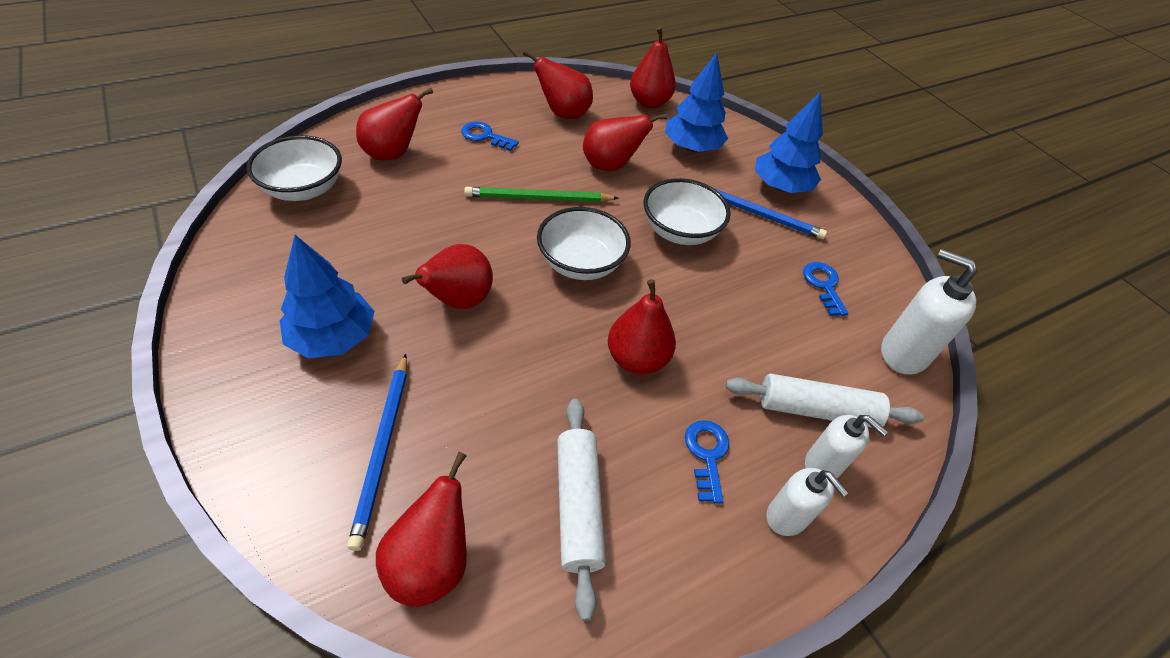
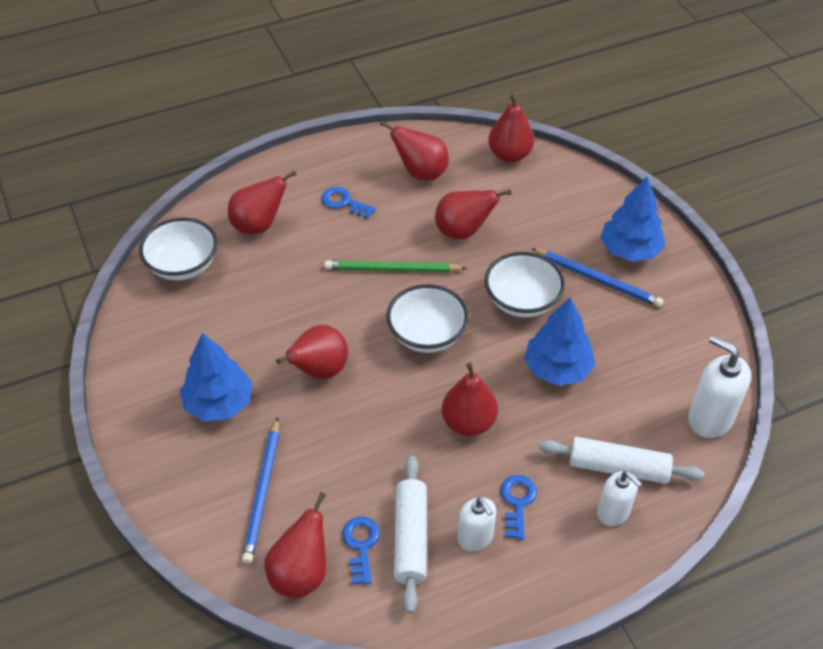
camera: 10 degrees right, 0 degrees up
(692, 148) = (546, 208): blue tree -> blue tree (557, 369)
(787, 517) = (575, 551): white soap dispenser -> white soap dispenser (475, 538)
(823, 285) = (650, 354): blue key -> blue key (361, 545)

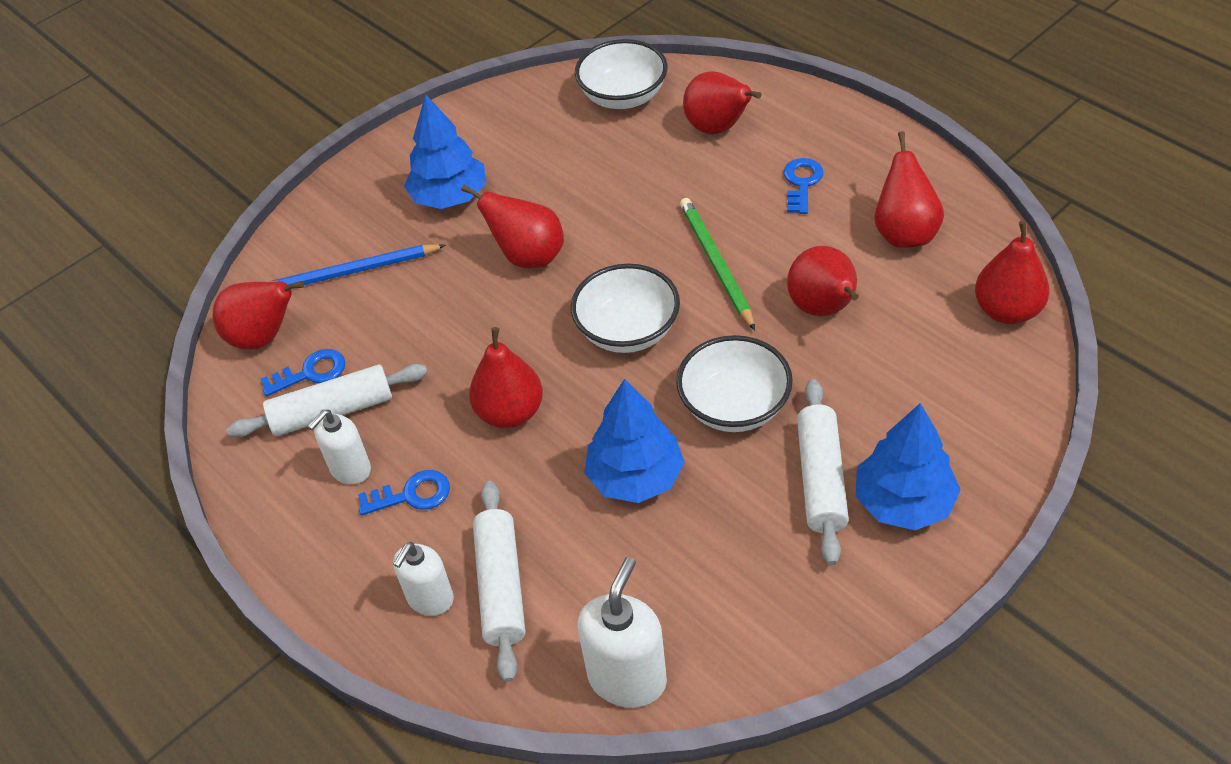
camera: 75 degrees right, 0 degrees up
(598, 279) = (821, 479): blue pencil -> white rolling pin

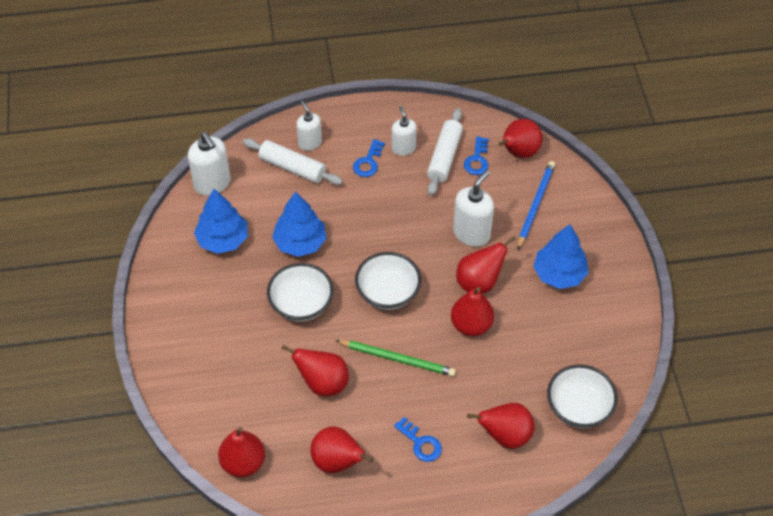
camera: 120 degrees right, 5 degrees up
(453, 306) = (471, 233): none -> white soap dispenser
(510, 412) = (381, 219): red pear -> red pear (471, 325)
(821, 479) = (231, 308): white rolling pin -> none
(903, 502) = (189, 329): blue tree -> blue tree (223, 240)

